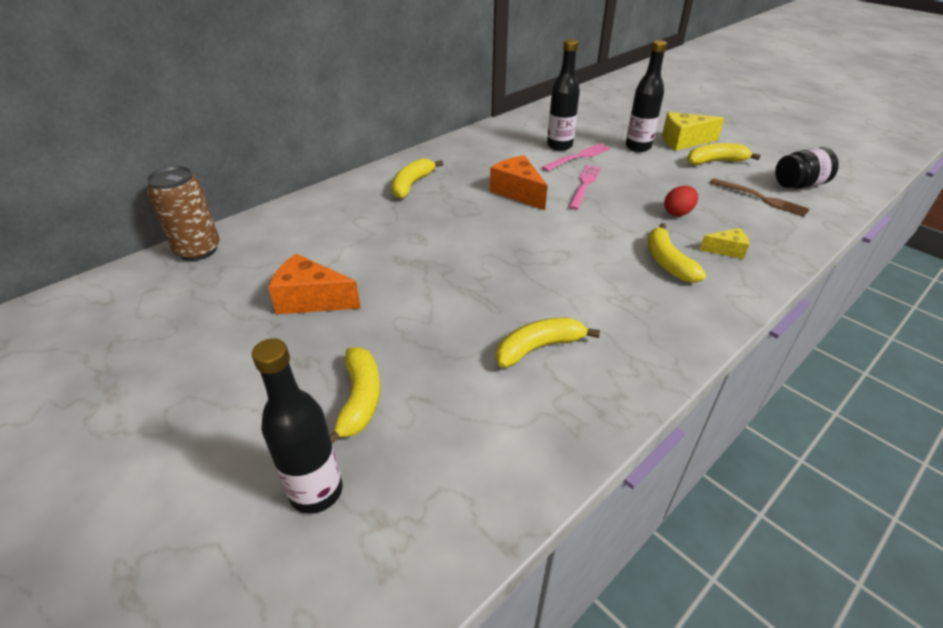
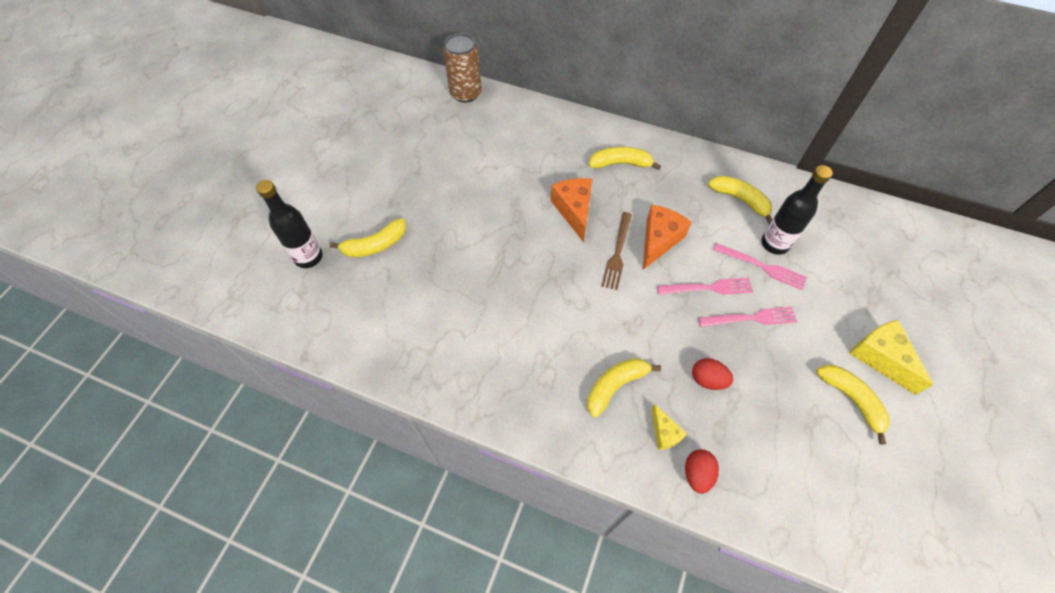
camera: 65 degrees right, 20 degrees up
(311, 300) = (447, 177): orange cheese -> orange cheese (574, 211)
(538, 347) = (461, 322): yellow banana -> yellow banana (740, 200)
(625, 176) = (751, 318): none -> pink fork
(638, 147) = (828, 315): black bottle -> none
(761, 198) = (793, 457): brown fork -> brown fork (617, 253)
(771, 246) = (697, 474): none -> red egg
(799, 185) = (858, 498): black jar -> none

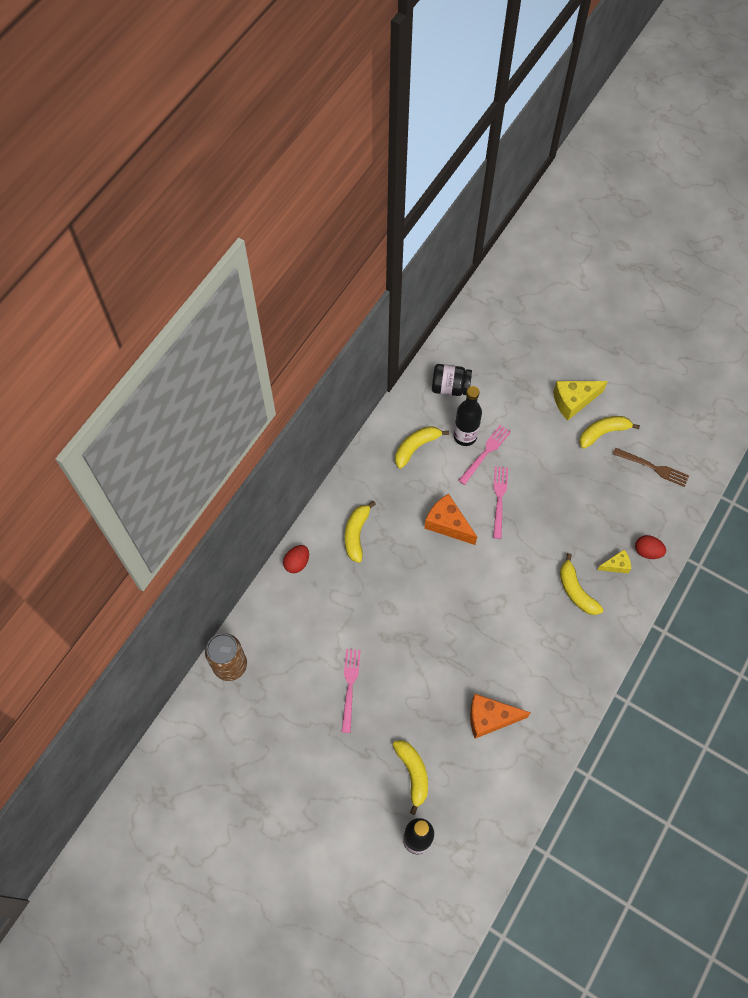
camera: 80 degrees left, 5 degrees up
(574, 211) = (404, 587): orange cheese -> orange cheese (490, 718)
(617, 253) = (455, 561): brown fork -> brown fork (653, 467)
(707, 379) = (578, 523): red egg -> red egg (297, 563)
(751, 318) = (530, 476): pink fork -> pink fork (350, 686)
(830, 222) = (450, 387): none -> black jar

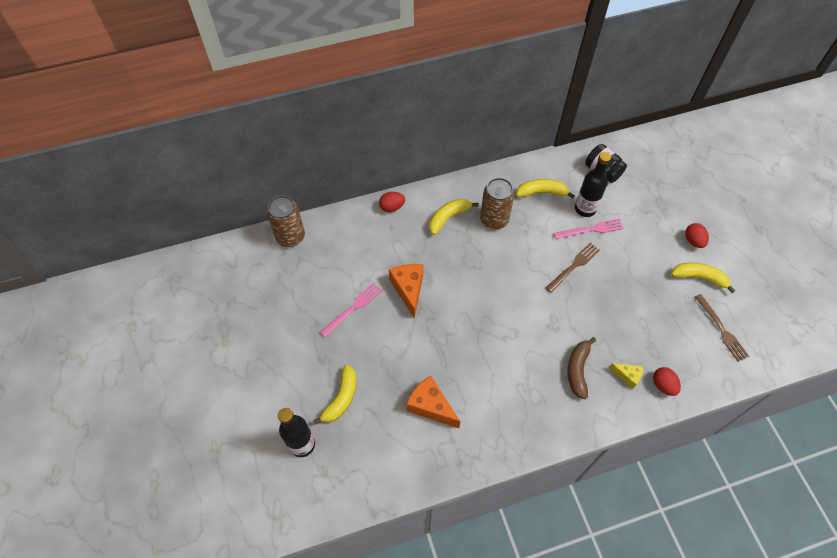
camera: 40 degrees right, 5 degrees down
(398, 506) = (494, 220): none -> brown can
(447, 524) = (519, 256): orange cheese -> orange cheese (408, 289)
(499, 499) = (574, 266): pink fork -> brown fork
(573, 401) = (693, 241): yellow cheese -> red egg
(576, 591) = (577, 370): yellow banana -> brown banana

